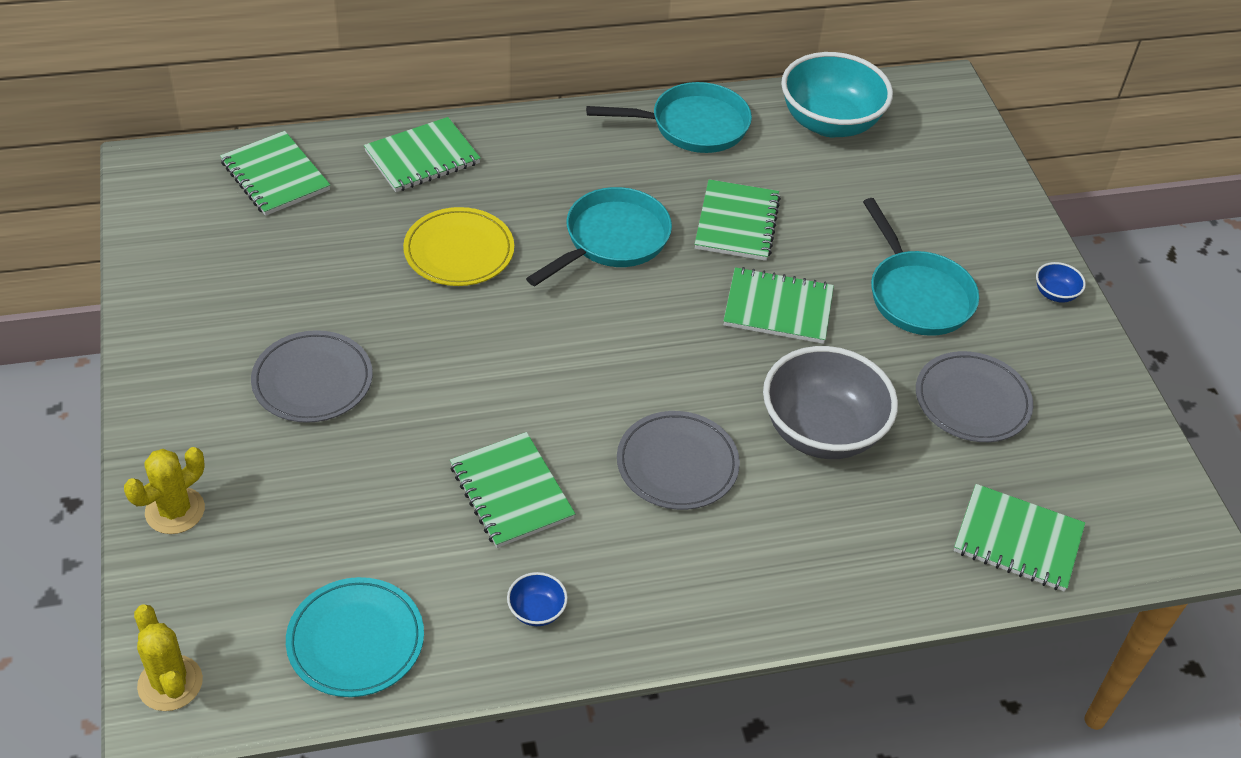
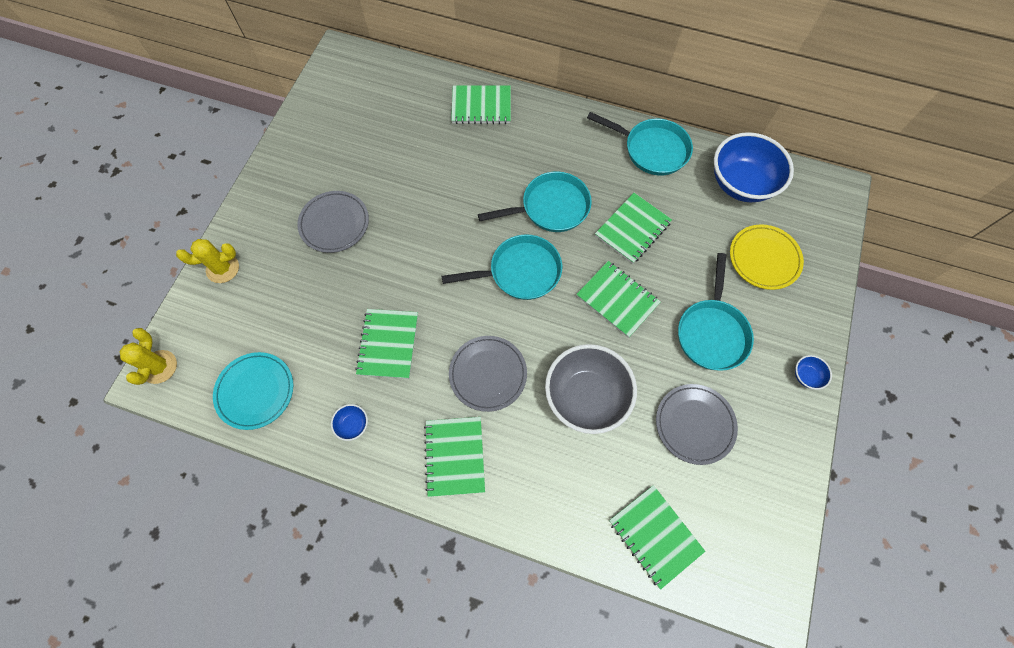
camera: 35 degrees right, 20 degrees up
(275, 176) = (397, 86): green notebook -> green notebook (454, 456)
(459, 251) = (461, 176): yellow plate -> yellow plate (764, 258)
(628, 329) = (520, 272): none -> turquoise pan
(829, 123) = (741, 183): turquoise bowl -> blue bowl

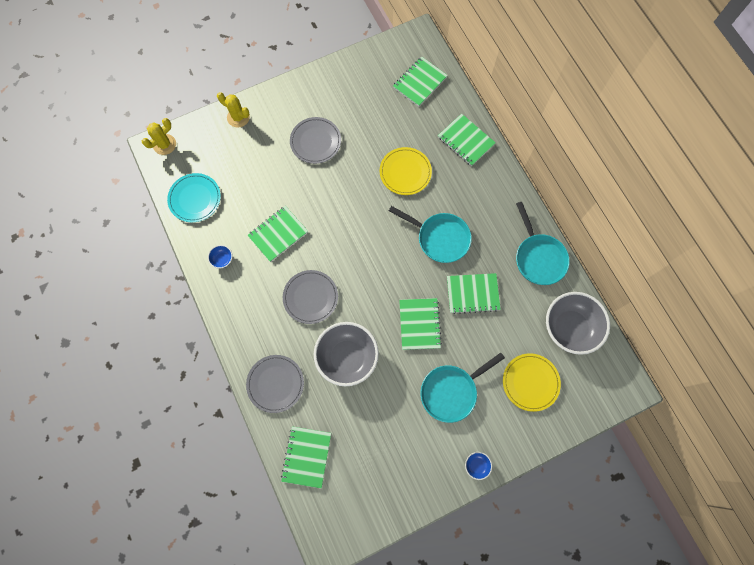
camera: 45 degrees right, 5 degrees up
(454, 456) = (253, 322): green notebook -> green notebook (419, 82)
(455, 178) = (405, 172): none -> yellow plate
(520, 272) = (384, 259): turquoise pan -> none
(694, 424) = (387, 427): grey plate -> grey plate (275, 384)
(741, 183) = (569, 327): blue bowl -> grey bowl

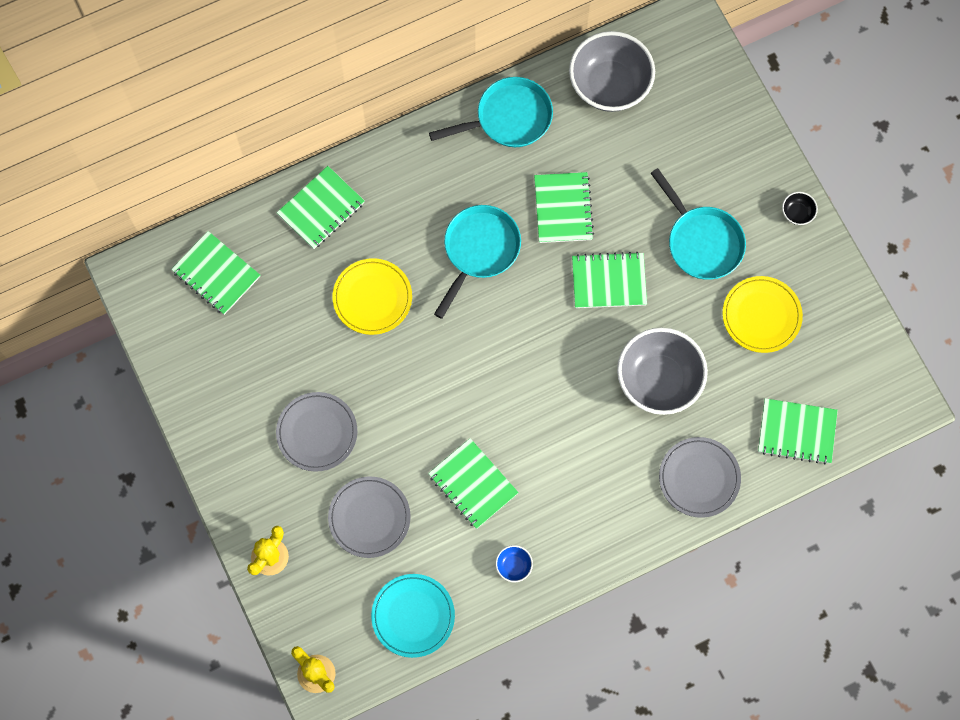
camera: 90 degrees left, 0 degrees up
(310, 297) = (571, 433): grey plate -> grey plate (369, 518)
(476, 465) = (797, 213): blue bowl -> black bowl
(530, 382) = (686, 140): yellow plate -> yellow plate (761, 316)

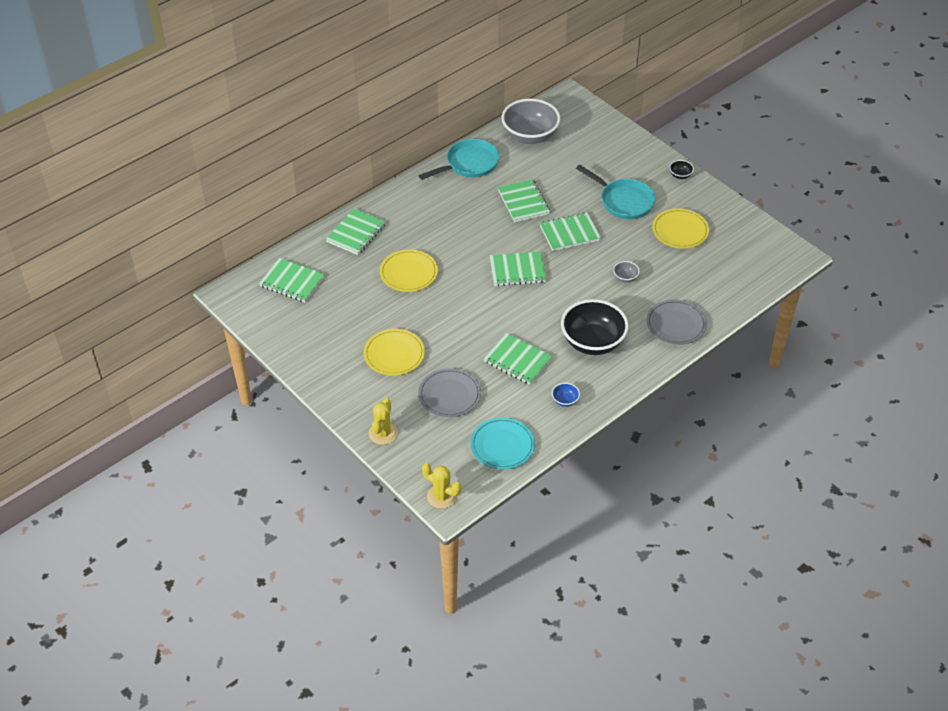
camera: 15 degrees left, 25 degrees down
(317, 432) = (394, 354): grey plate -> yellow plate
(479, 250) = (474, 234): turquoise pan -> none
(579, 479) = (592, 342): none -> black bowl
(658, 380) = (625, 278): grey bowl -> grey bowl, size x0.41
(796, 432) = (731, 286): green notebook -> green notebook (517, 270)

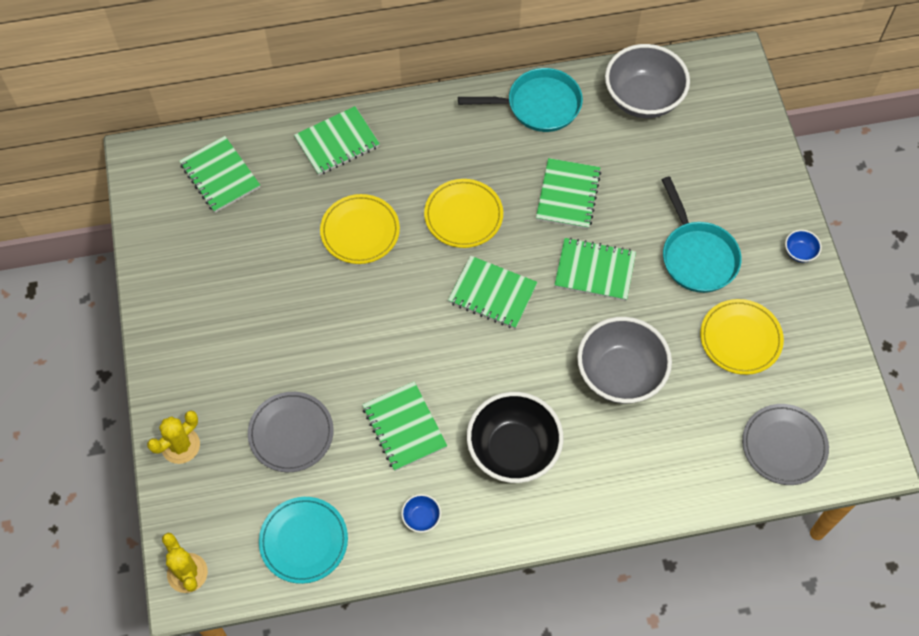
camera: 30 degrees right, 15 degrees up
(394, 354) = (266, 340): yellow plate -> yellow plate (463, 215)
(625, 278) = (620, 374): grey bowl -> grey bowl, size x2.45
(676, 324) = (637, 479): grey plate -> grey plate (784, 446)
(680, 175) = (799, 252): black bowl -> blue bowl

